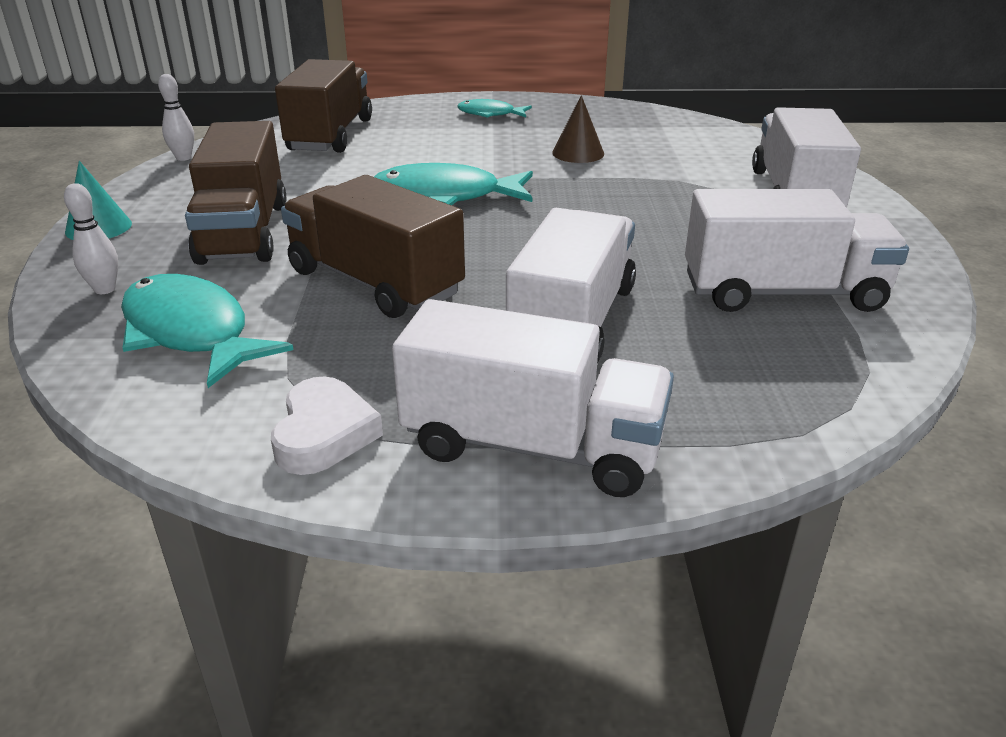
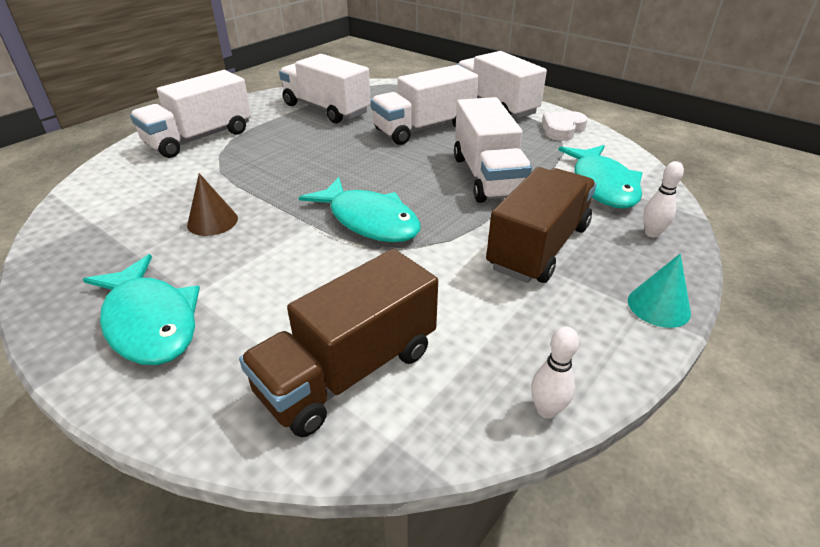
camera: 140 degrees left, 5 degrees up
(374, 282) = (487, 176): brown truck -> white truck
(490, 114) = (150, 321): turquoise fish -> turquoise fish, size x1.77

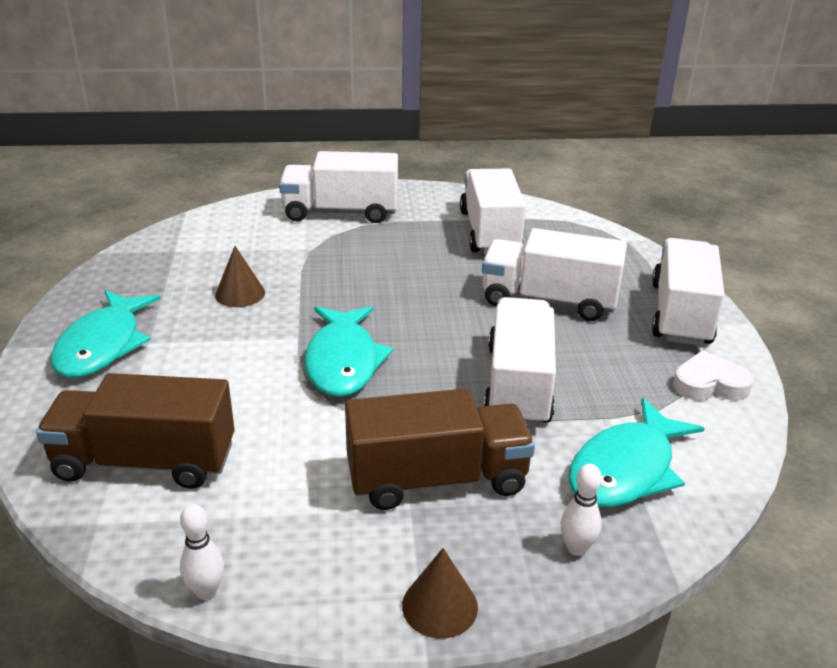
camera: 45 degrees right, 5 degrees down
(487, 176) = (518, 385): white truck -> white truck turned 150 degrees clockwise
(658, 306) = (439, 606): turquoise cone -> brown cone

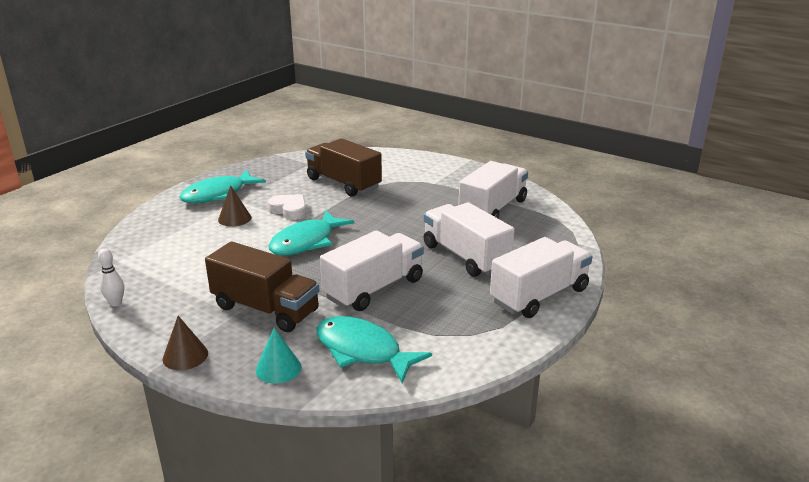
camera: 40 degrees right, 5 degrees down
(145, 461) = (166, 246): brown truck -> brown truck (343, 183)
(240, 293) = (308, 193): brown cone -> brown cone (234, 218)
(340, 212) = (421, 171): white truck -> none
(576, 548) = (278, 368): white bowling pin -> turquoise cone
(626, 469) = (363, 351): turquoise fish -> turquoise fish turned 45 degrees clockwise
(709, 384) = (488, 337): white heart -> white heart (289, 210)

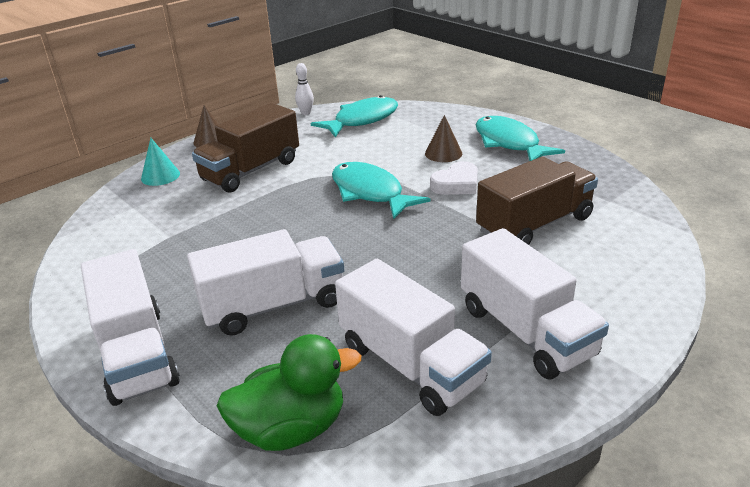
camera: 105 degrees right, 5 degrees up
(363, 351) = (146, 215): turquoise fish -> turquoise fish (362, 120)
(374, 289) = (244, 228): white truck -> white truck (525, 331)
(557, 233) = (291, 428): none -> green duck

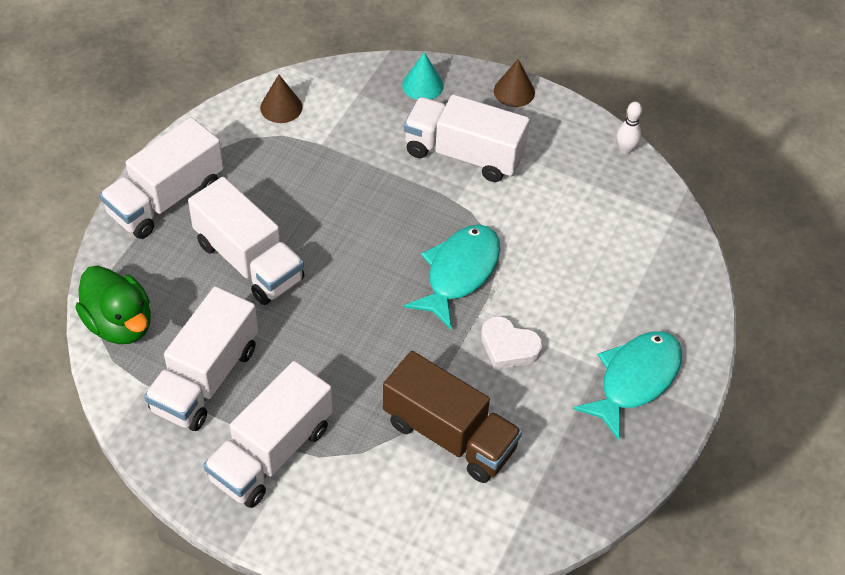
camera: 65 degrees right, 20 degrees up
(251, 170) = (464, 154): brown truck -> white truck
(362, 120) = (631, 212): turquoise fish -> none
(443, 153) = (578, 317): brown cone -> brown cone (281, 107)

